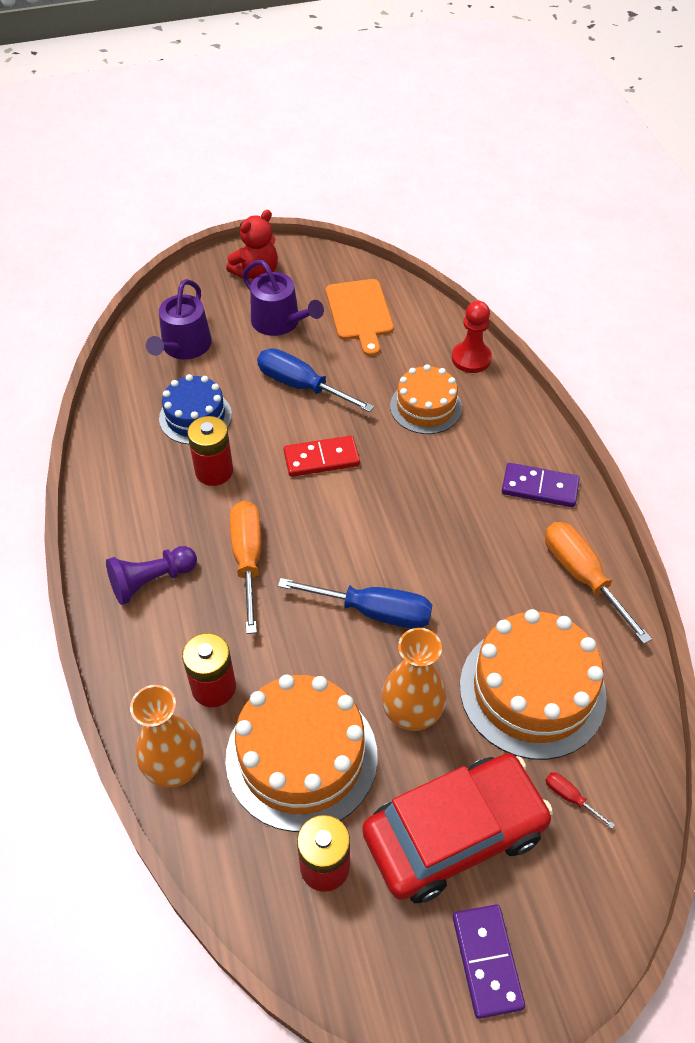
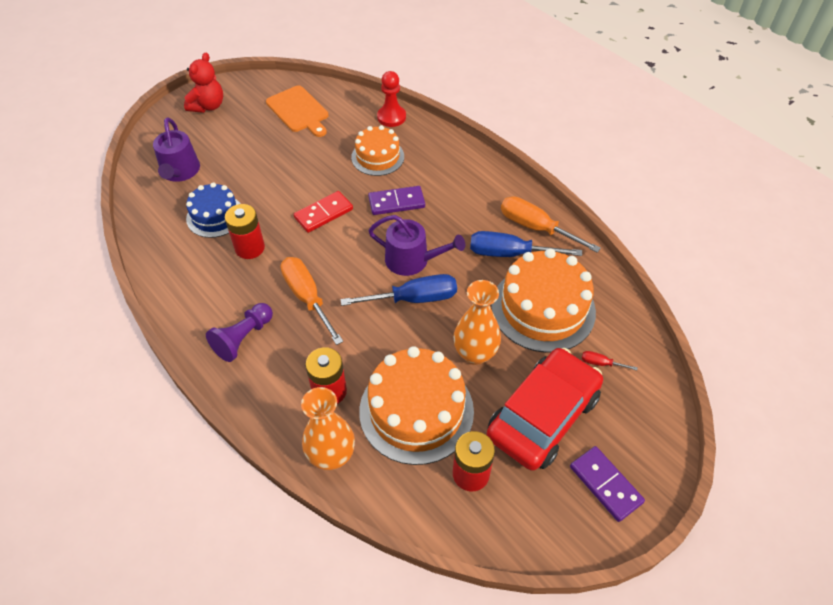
camera: 25 degrees left, 0 degrees up
(280, 322) = (244, 134): purple watering can -> purple watering can (412, 260)
(301, 386) = (283, 171): blue screwdriver -> blue screwdriver (510, 253)
(539, 487) = (480, 183): purple domino -> purple domino (396, 202)

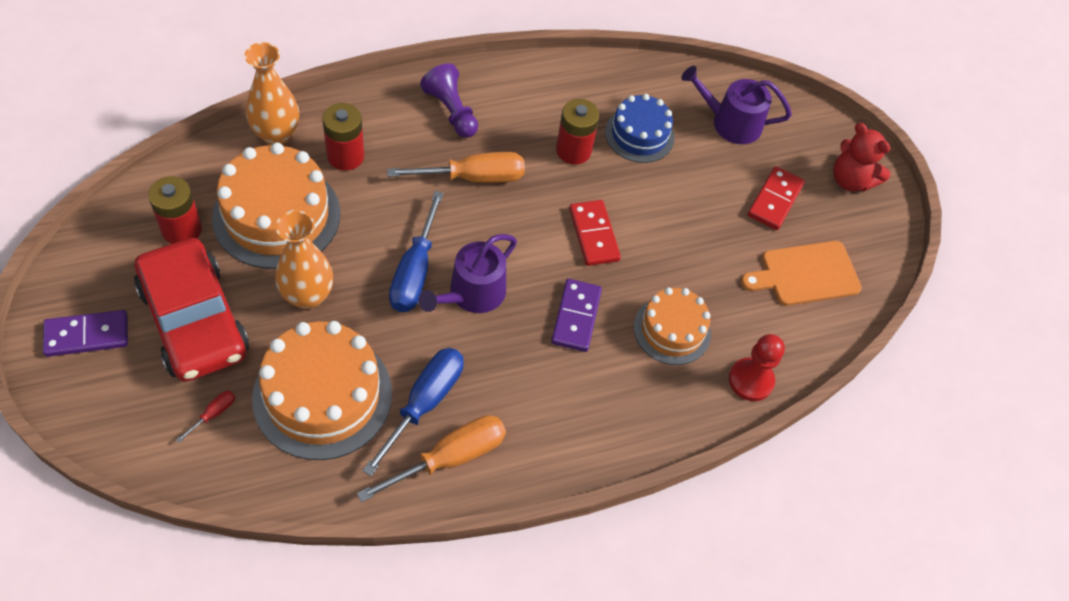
camera: 105 degrees right, 5 degrees up
(244, 135) = (775, 200): none -> red domino

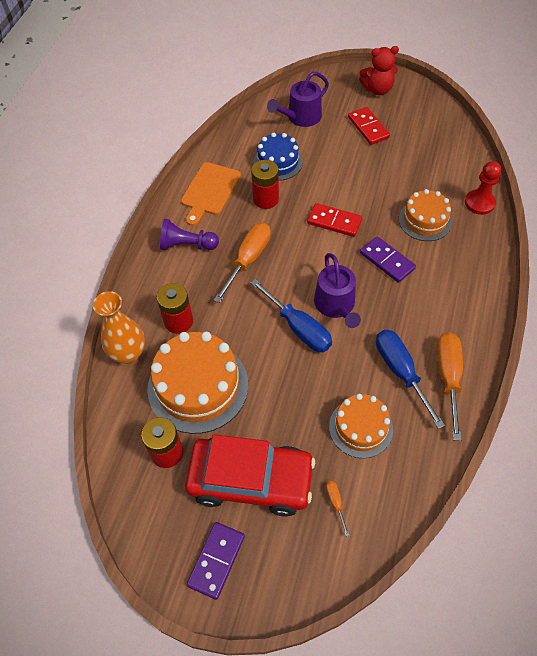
camera: 45 degrees left, 0 degrees up
(213, 414) = (335, 503): red screwdriver -> orange screwdriver
(307, 296) = (277, 399): orange vase -> none
(322, 395) = (360, 427): orange cake -> orange cake, size x0.61
(805, 274) = (425, 142): orange cutting board -> orange cutting board (209, 191)

